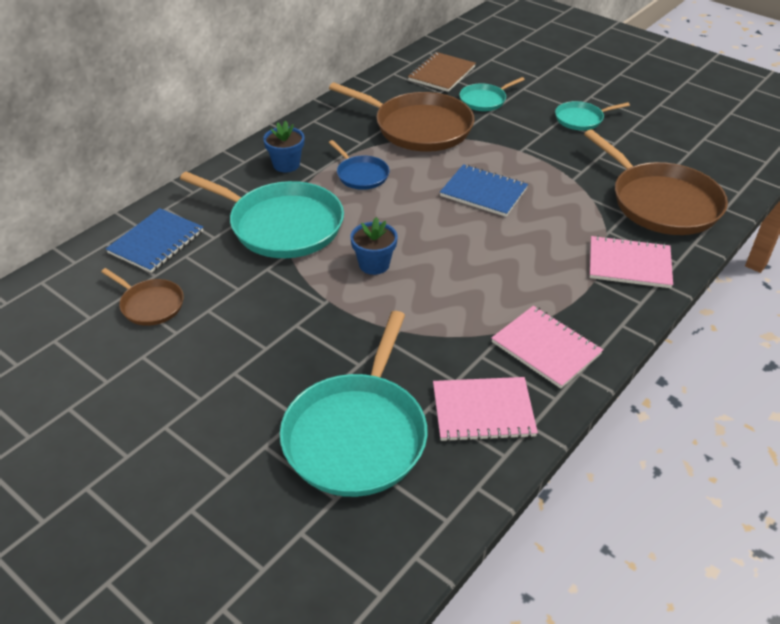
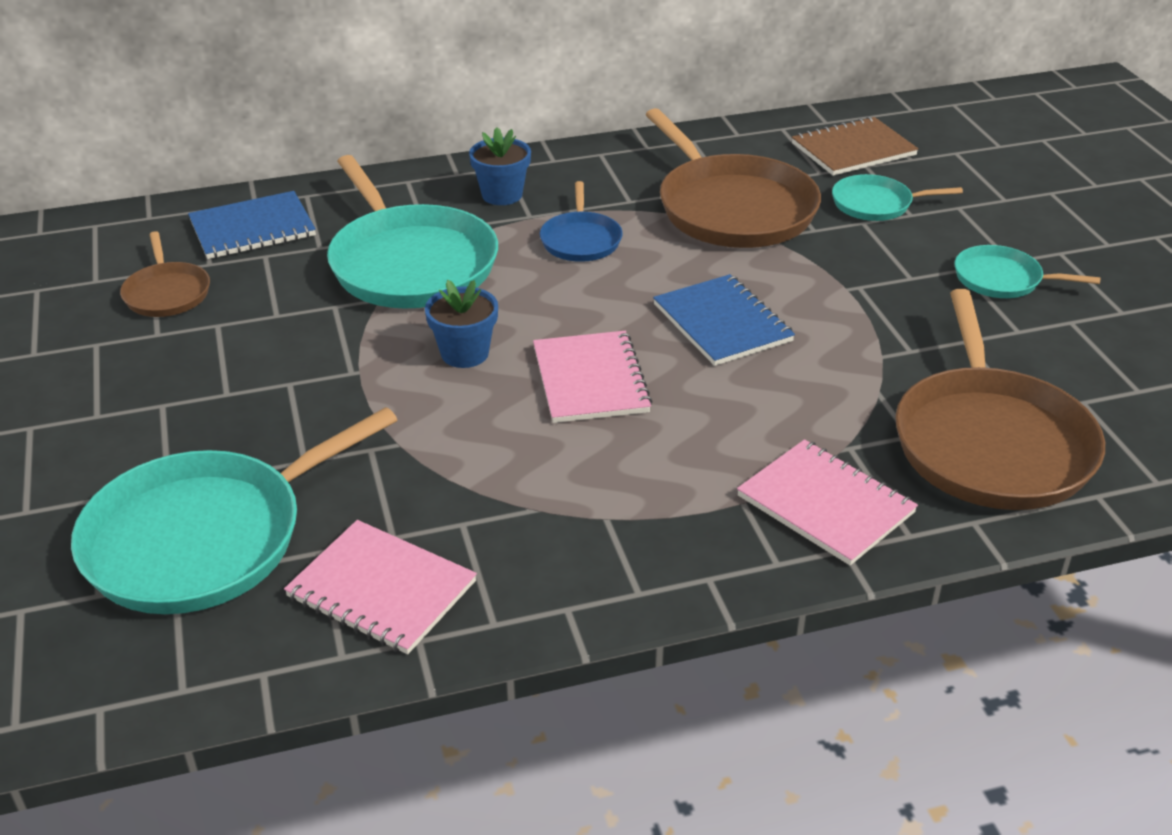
camera: 35 degrees right, 5 degrees down
(546, 348) = (560, 555): pink notebook -> pink notebook (590, 380)

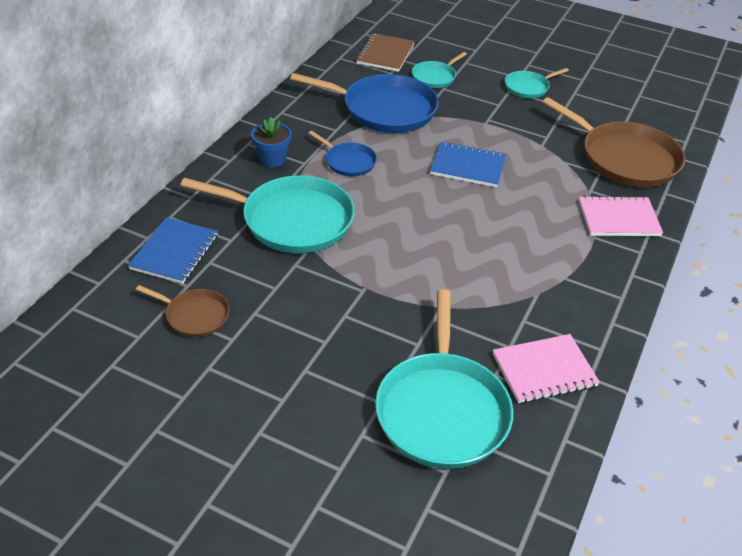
camera: 50 degrees left, 5 degrees up
(465, 353) = (394, 247): blue flower pot -> none
(590, 380) = (463, 224): pink notebook -> none
(732, 208) = (384, 109): brown pan -> blue pan

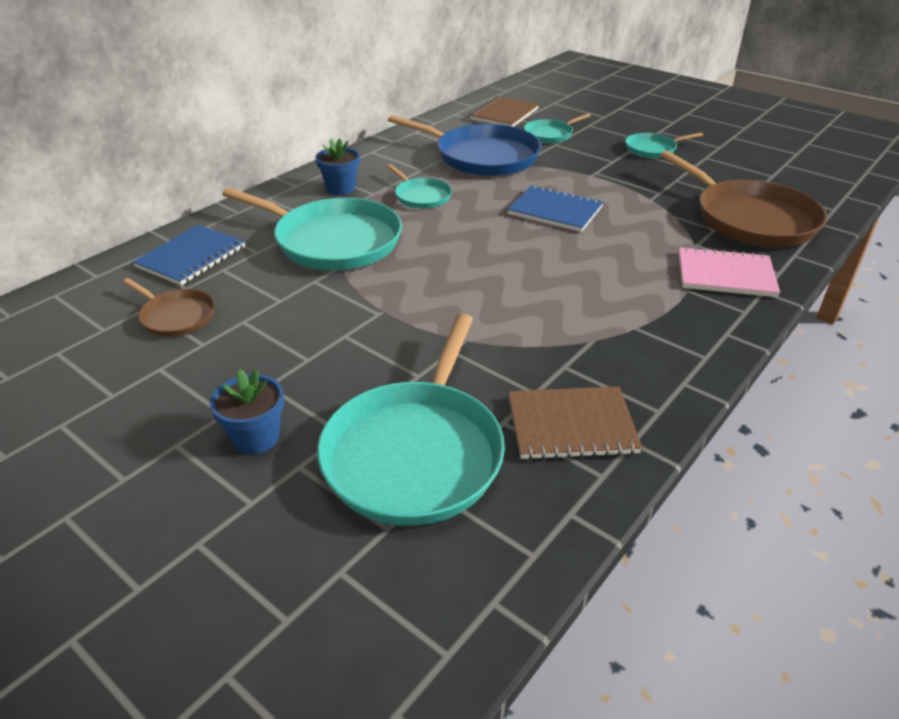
camera: 15 degrees right, 5 degrees down
(318, 416) = (256, 437): none -> blue flower pot
(348, 162) = (421, 196): blue pan -> turquoise pan
(544, 370) = (571, 425): pink notebook -> brown notebook

